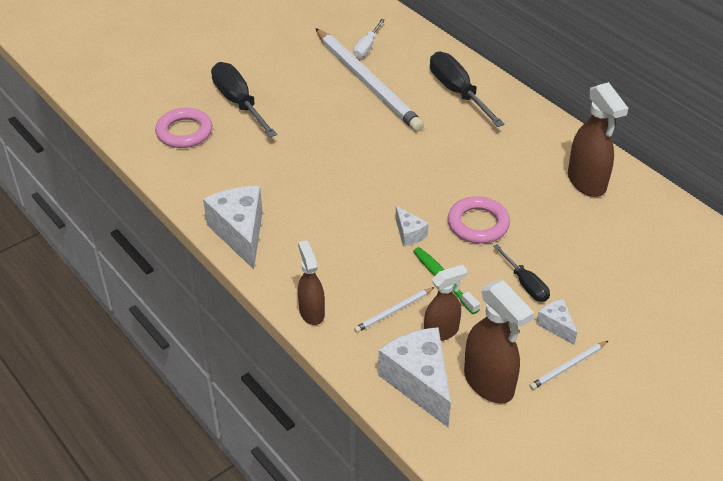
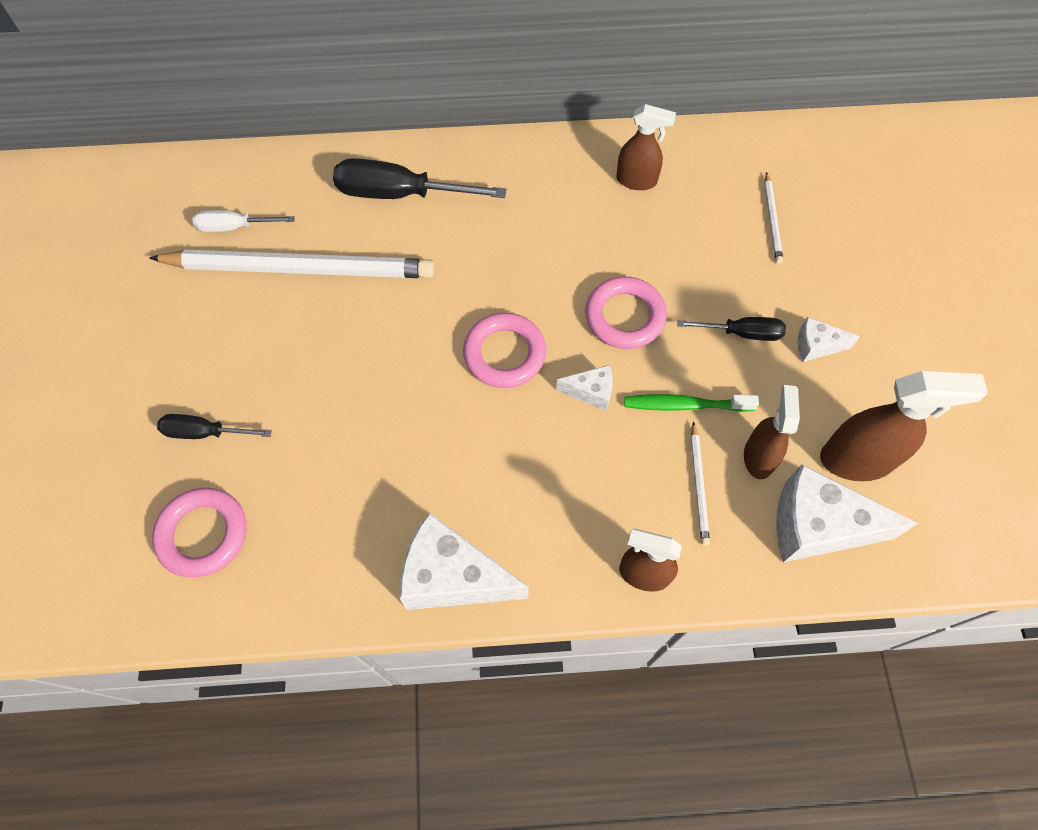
camera: 55 degrees left, 20 degrees up
(238, 102) = (204, 432): black screwdriver -> black screwdriver, size x0.57
(367, 47) = (234, 227): white screwdriver -> white screwdriver turned 120 degrees clockwise
(397, 186) = (504, 354): none -> pink ring
(568, 367) = (876, 373): white pencil -> white pencil (772, 220)
(587, 182) = (637, 180): brown spray bottle -> brown spray bottle, size x0.64

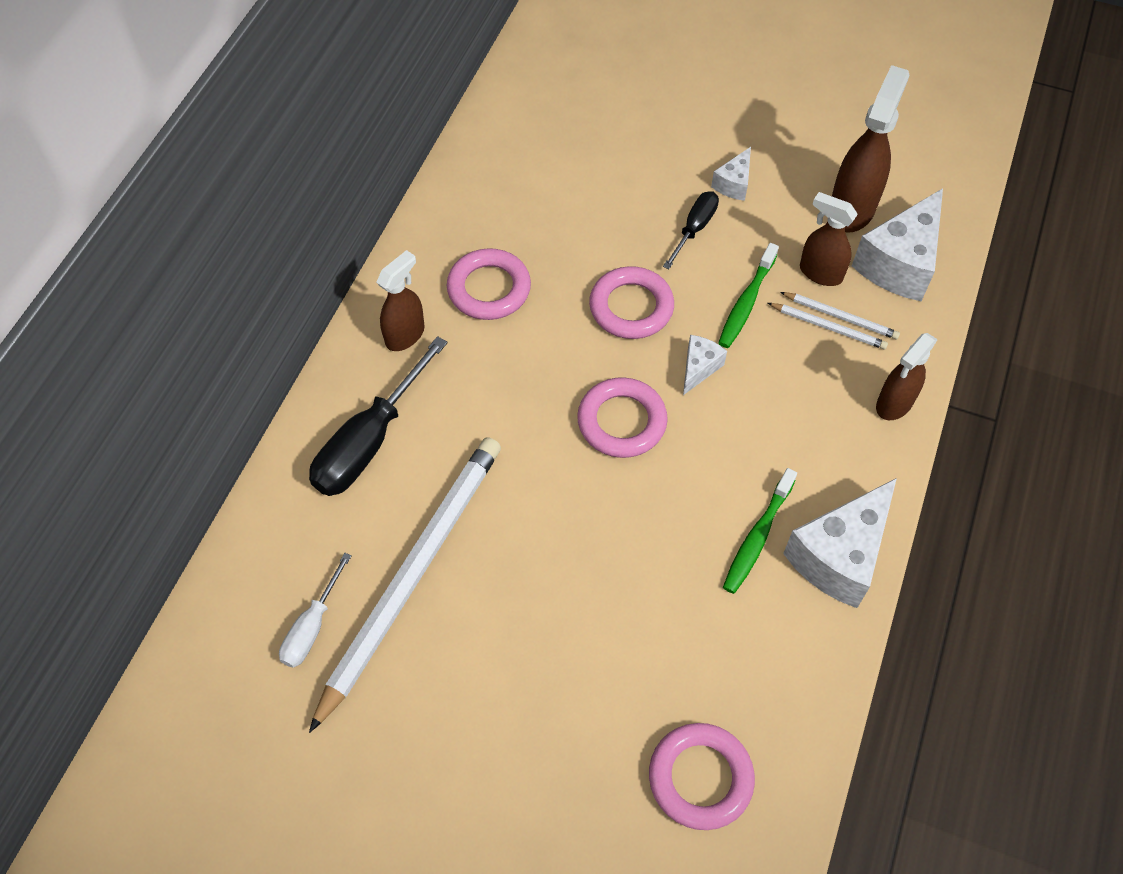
camera: 65 degrees left, 5 degrees down
(204, 432) = (577, 741): black screwdriver -> none
(441, 501) = (757, 537): none -> green toothbrush
(582, 209) = (489, 289): none -> pink ring
(637, 180) = (481, 231): brown spray bottle -> brown spray bottle (405, 335)
(772, 220) = (588, 152): white pencil -> white pencil (841, 317)

